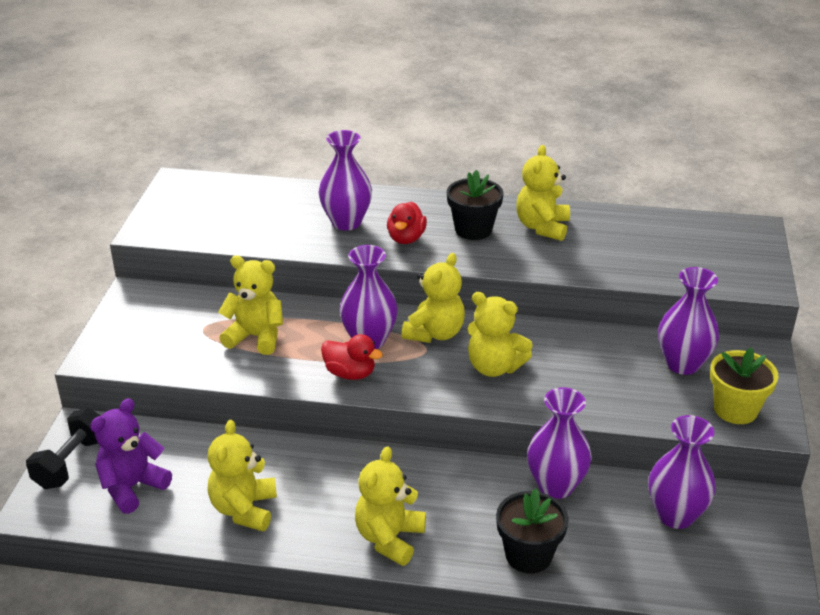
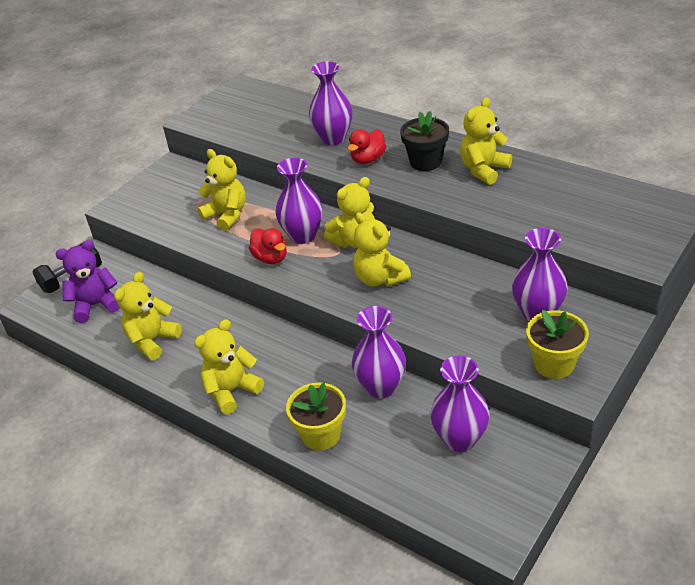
camera: 30 degrees right, 5 degrees up
(528, 555) = (321, 435): black flower pot -> yellow flower pot

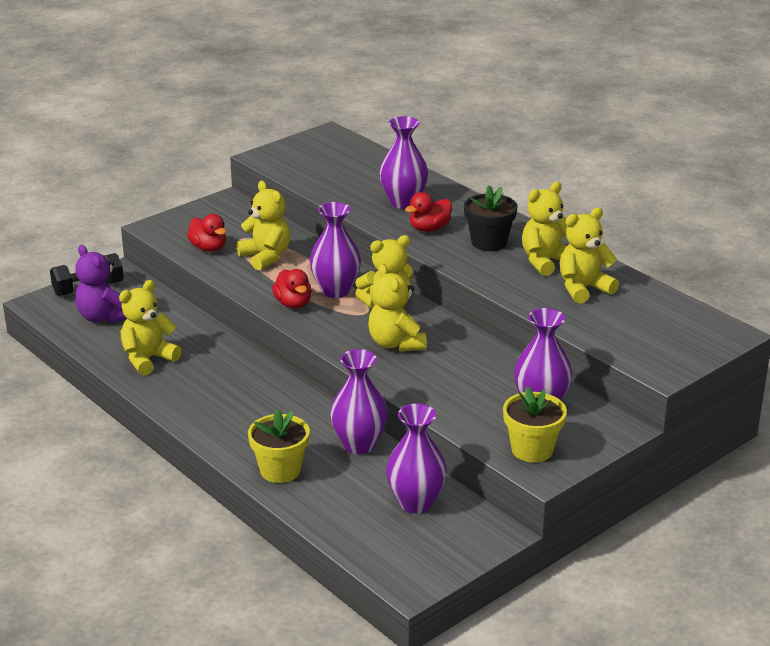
camera: 10 degrees right, 10 degrees down
(96, 305) = (103, 317): purple teddy bear -> purple teddy bear turned 120 degrees counterclockwise
(172, 217) = (208, 248): none -> red duck
(232, 391) = (209, 417): yellow teddy bear -> yellow teddy bear (583, 289)

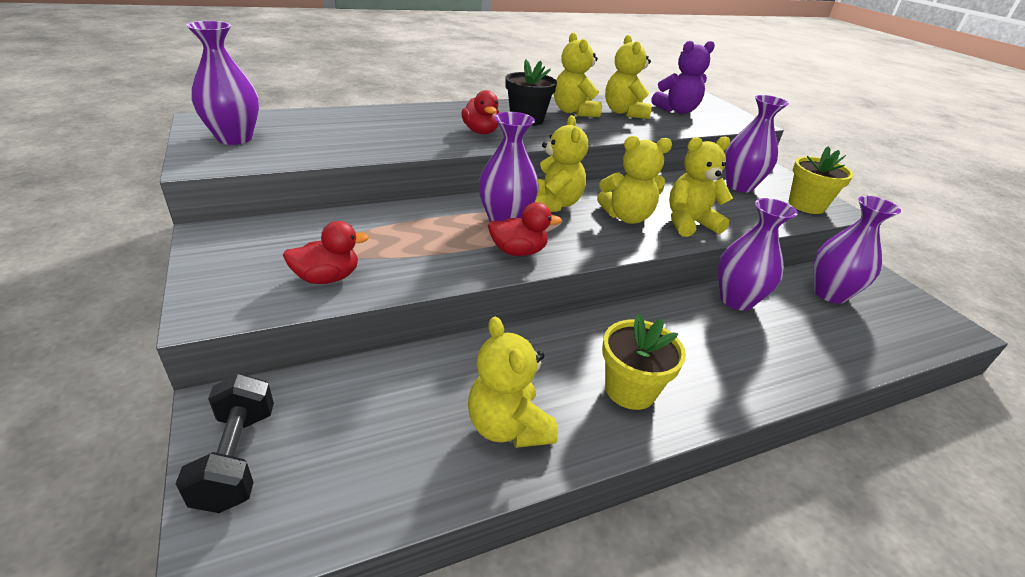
camera: 75 degrees left, 5 degrees up
(103, 317) = (349, 456): purple teddy bear -> purple teddy bear (677, 110)
(266, 257) = (393, 243): yellow teddy bear -> yellow teddy bear (689, 223)
(280, 470) = (787, 363): yellow flower pot -> yellow flower pot (630, 390)
(403, 202) = (415, 128): purple vase -> purple vase (234, 138)

